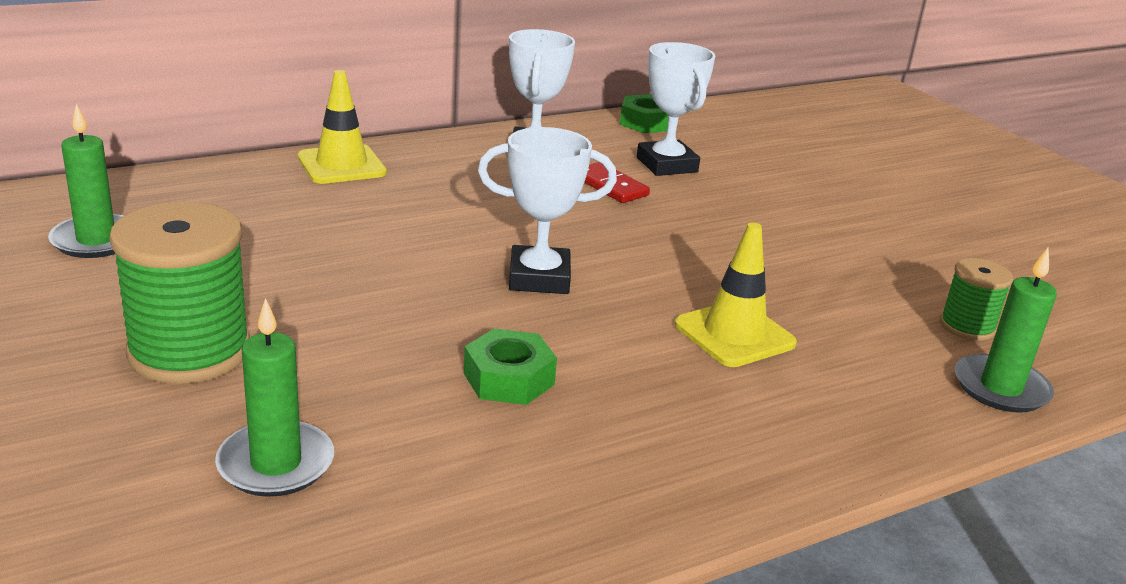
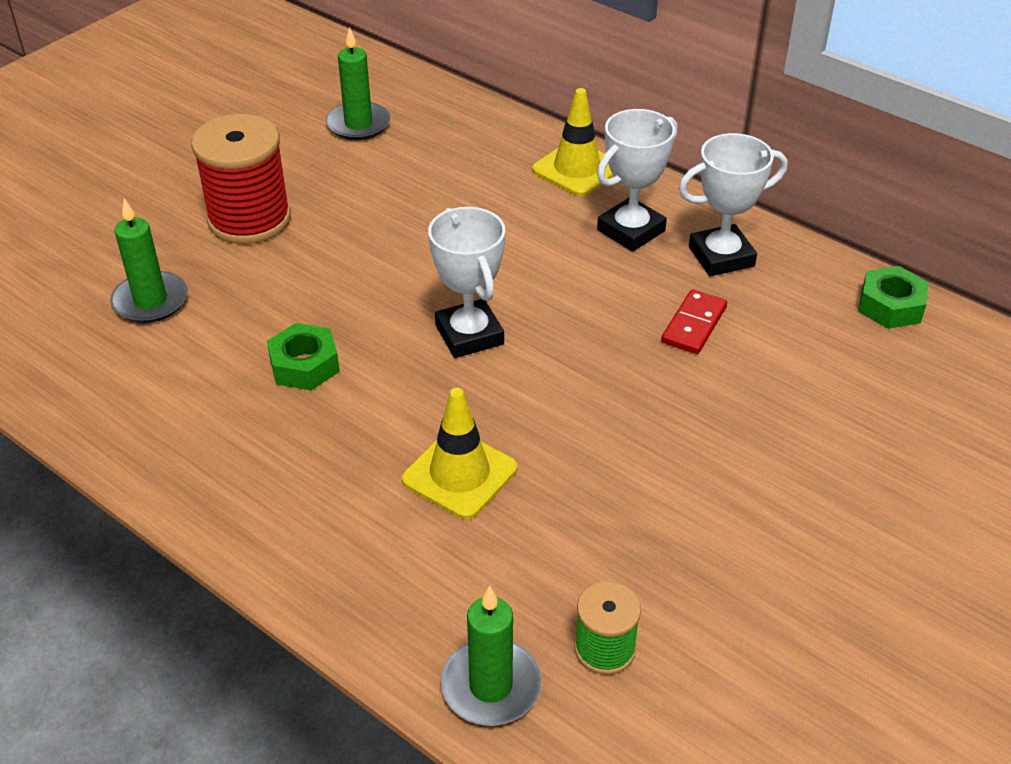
camera: 70 degrees right, 15 degrees up
(189, 351) = (249, 219): green spool -> red spool
(667, 165) = (789, 348): white trophy -> white trophy (631, 230)

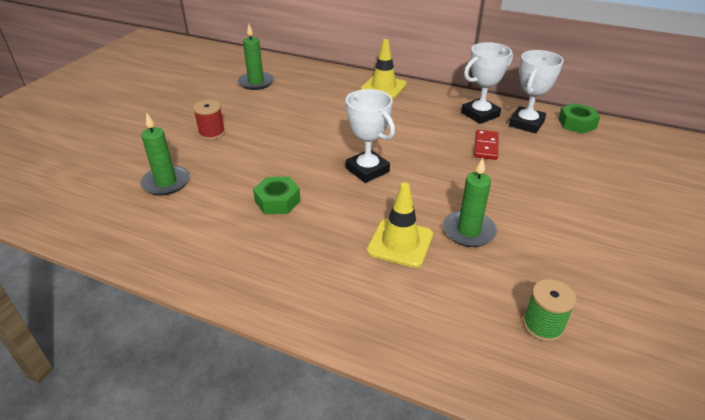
camera: 15 degrees left, 5 degrees down
(249, 219) = (212, 133): red spool -> red spool, size x0.53
(491, 686) = (487, 365): green candle -> green candle (468, 231)
(631, 230) = (427, 109): white trophy -> white trophy (526, 123)

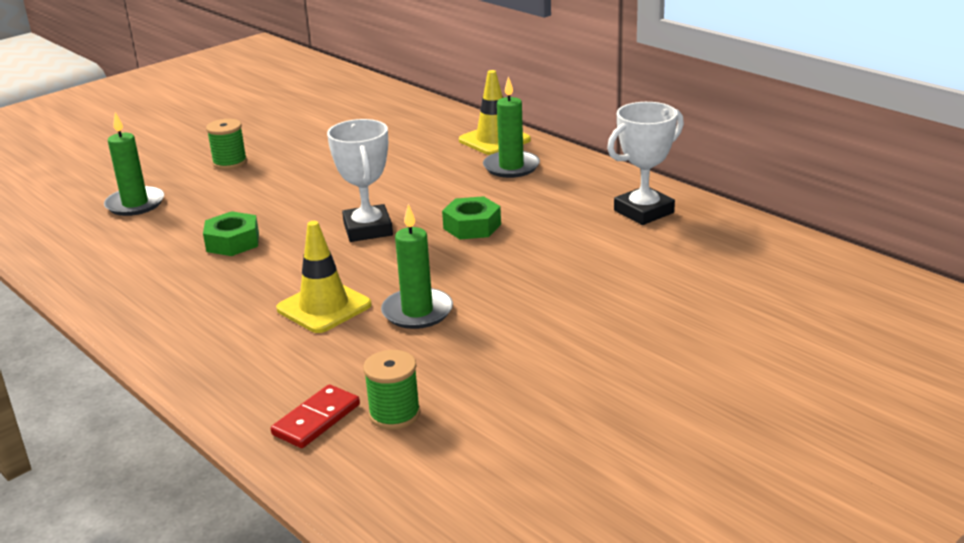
camera: 25 degrees right, 10 degrees down
(212, 133) = (230, 162): red spool -> green spool
(256, 82) = (336, 114): green candle -> green candle (511, 167)
(480, 114) = (590, 191): white trophy -> none
(486, 146) = (551, 229): red domino -> red domino (316, 420)
(576, 123) = (721, 223): green nut -> green nut (472, 226)

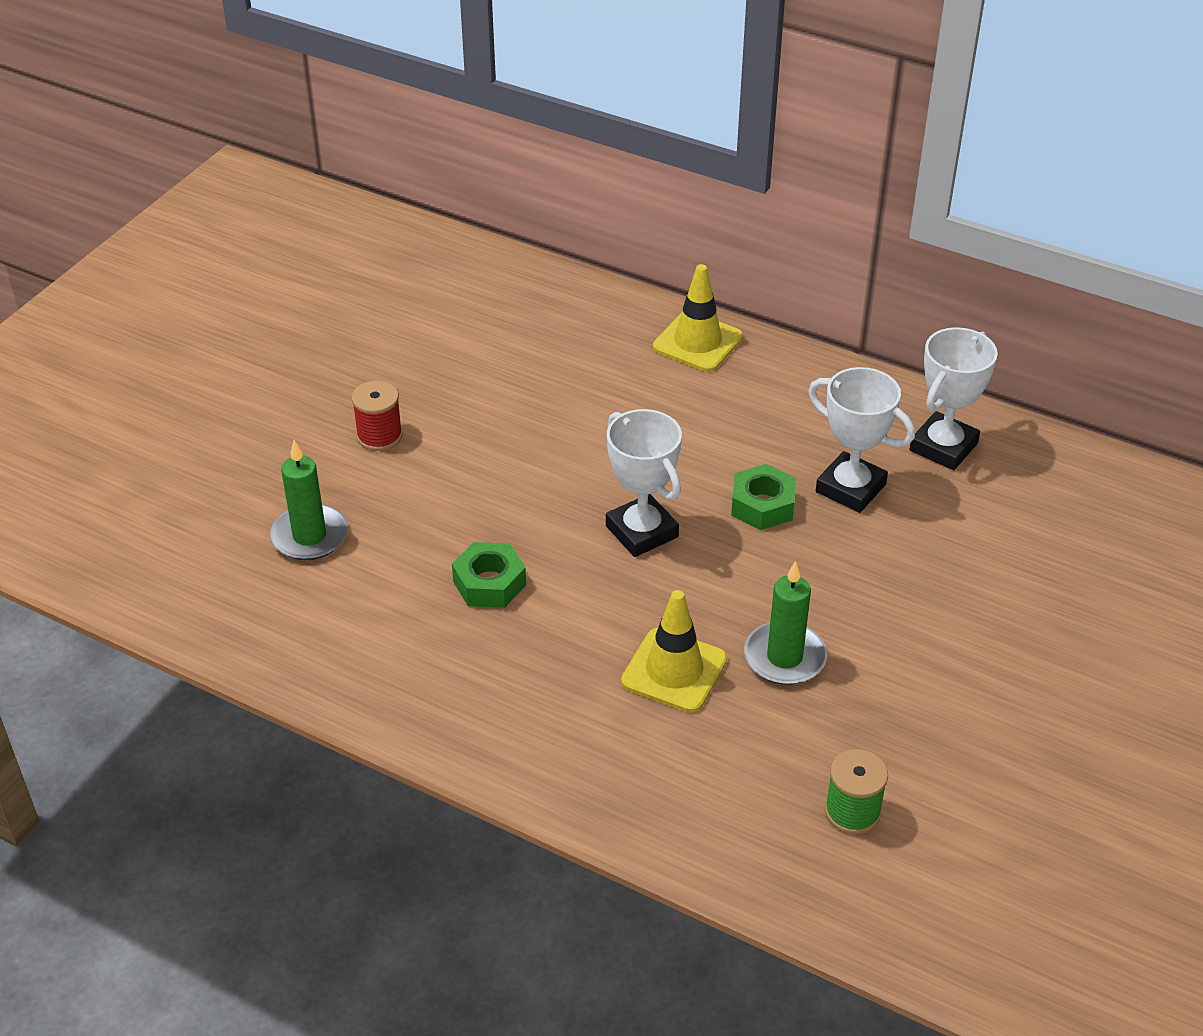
camera: 20 degrees left, 15 degrees up
(230, 162) = (379, 436): green spool -> red spool
(316, 420) = (776, 838): red domino -> none
(511, 167) = (747, 390): green candle -> none
(549, 225) = (850, 488): none -> white trophy

